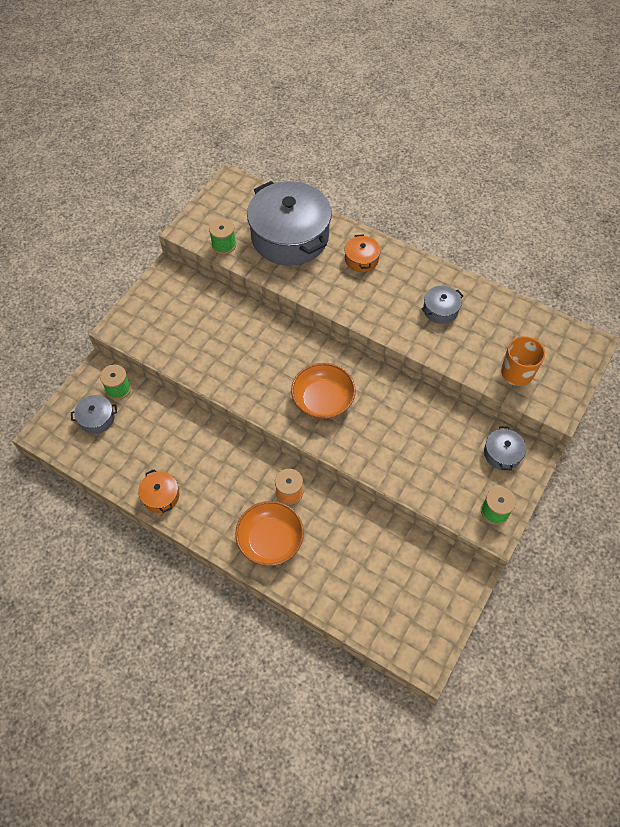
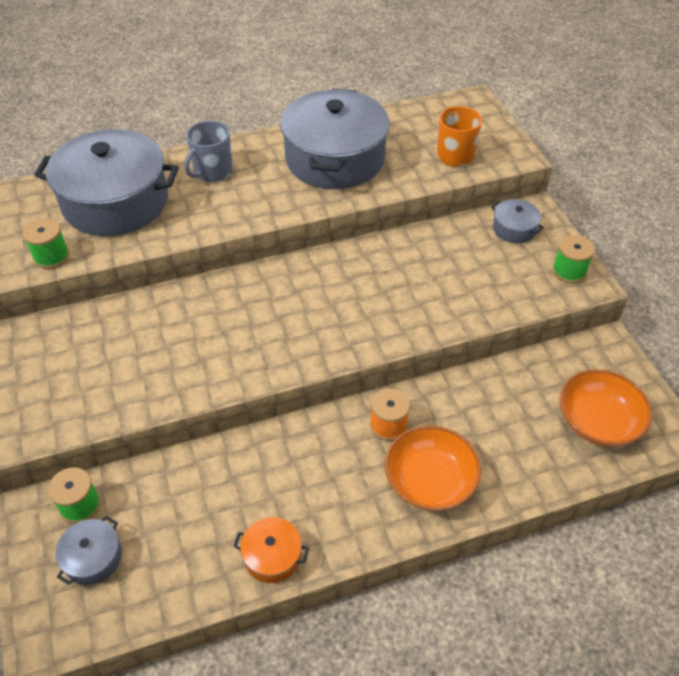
camera: 50 degrees left, 10 degrees down
(323, 400) = (324, 313): orange bowl -> orange bowl (598, 421)
(361, 259) = (212, 171): orange pot -> grey mug
(440, 310) = (334, 158): grey pot -> grey pot, size x2.34

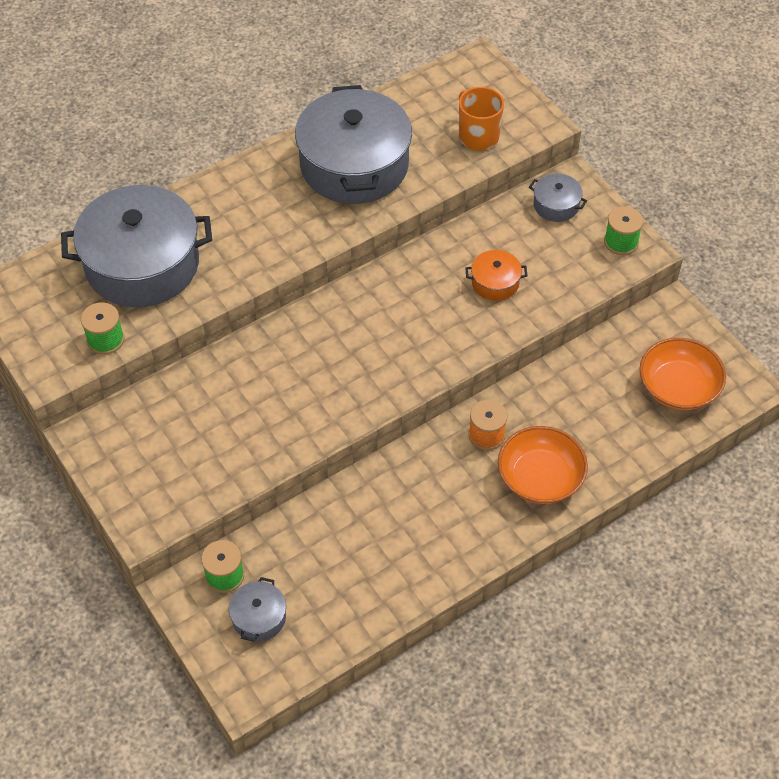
camera: 15 degrees left, 5 degrees up
(212, 171) = (230, 207): grey mug -> none
(272, 556) = (420, 576): orange pot -> orange pot (495, 282)

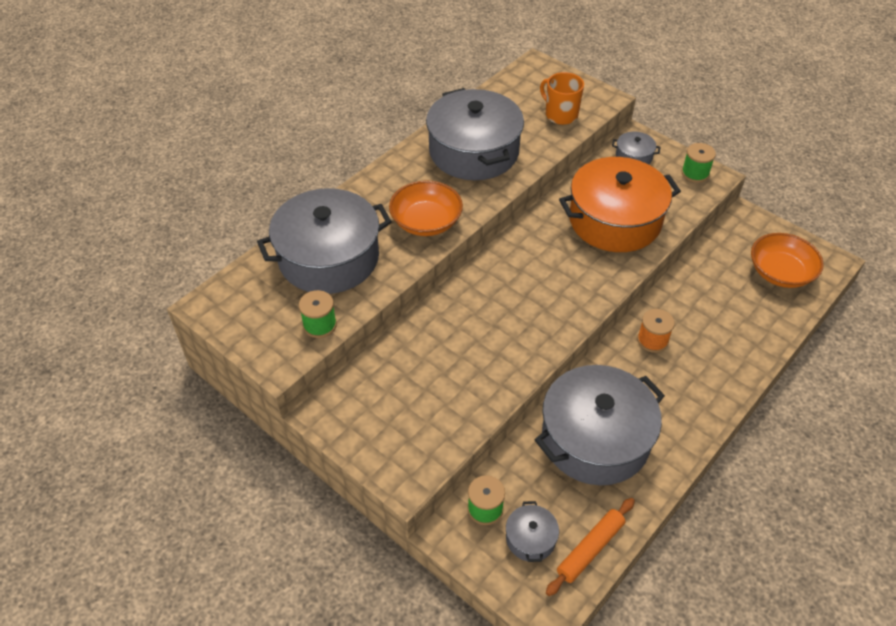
camera: 15 degrees left, 5 degrees down
(316, 643) = (590, 549): none -> orange rolling pin
(372, 531) = (595, 439): none -> grey pot
(495, 282) = (614, 220): orange pot -> orange pot, size x2.34
(540, 478) = (710, 364): orange bowl -> orange bowl (426, 222)

